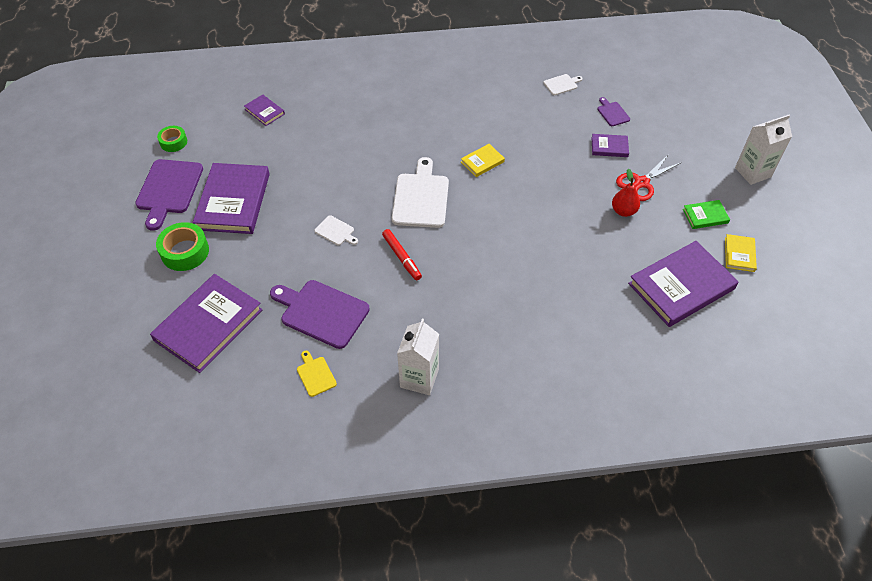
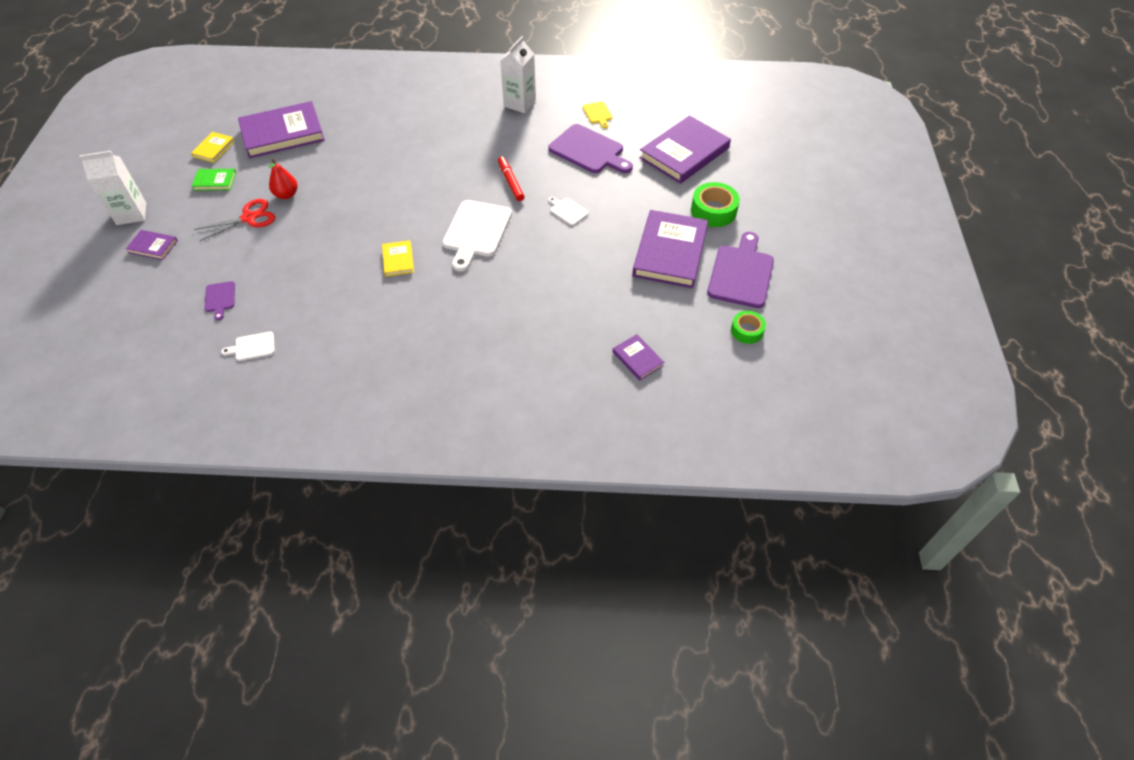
camera: 170 degrees left, 0 degrees up
(482, 162) = (398, 260): yellow book -> yellow book turned 75 degrees counterclockwise
(609, 147) = (253, 258): purple book -> purple book (153, 246)

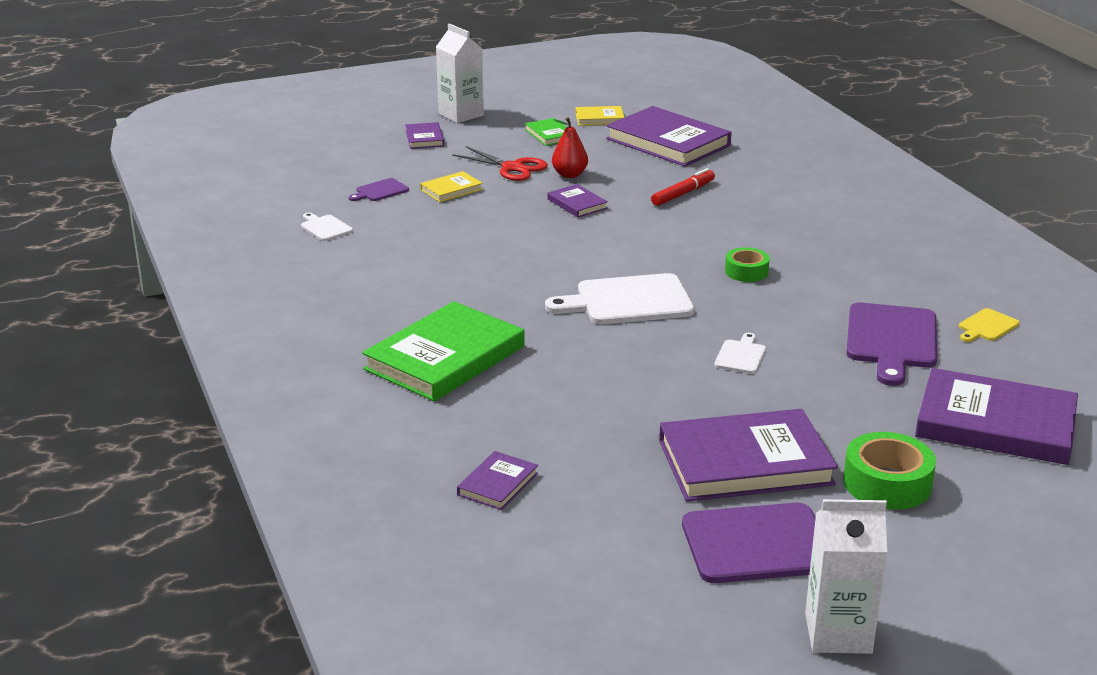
camera: 65 degrees right, 25 degrees down
(332, 207) = (577, 204): none -> purple book
(398, 260) = (527, 266): yellow book -> yellow book (451, 190)
(486, 338) = (445, 358): none -> green book
(510, 182) = (750, 299): red marker -> red marker (683, 193)
(519, 103) = (924, 262): white carton -> white carton (838, 633)
(747, 331) = (639, 576): green tape -> green tape (746, 272)

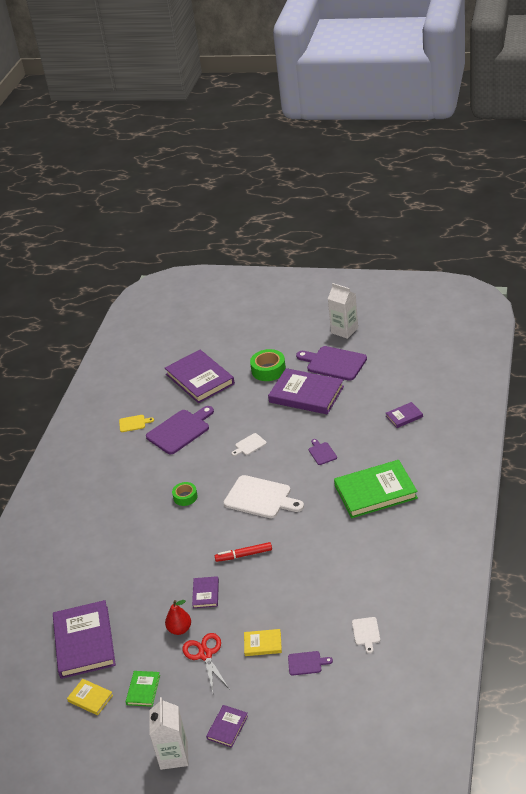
camera: 140 degrees left, 10 degrees up
(598, 381) = (322, 452): none -> purple cutting board
(683, 193) = (140, 578): red marker -> red marker (244, 555)

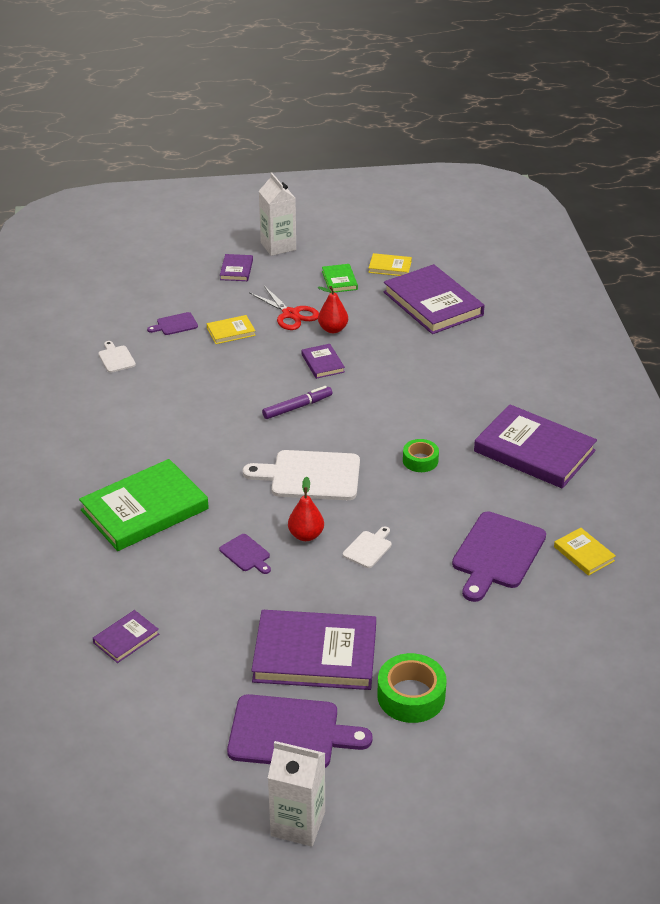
camera: 155 degrees right, 0 degrees up
(134, 423) = (584, 554): yellow cutting board -> yellow book
(200, 379) = (530, 655): purple book -> purple book (534, 451)
(244, 555) = (297, 407): red marker -> purple marker
(282, 458) = (306, 535): none -> red pear

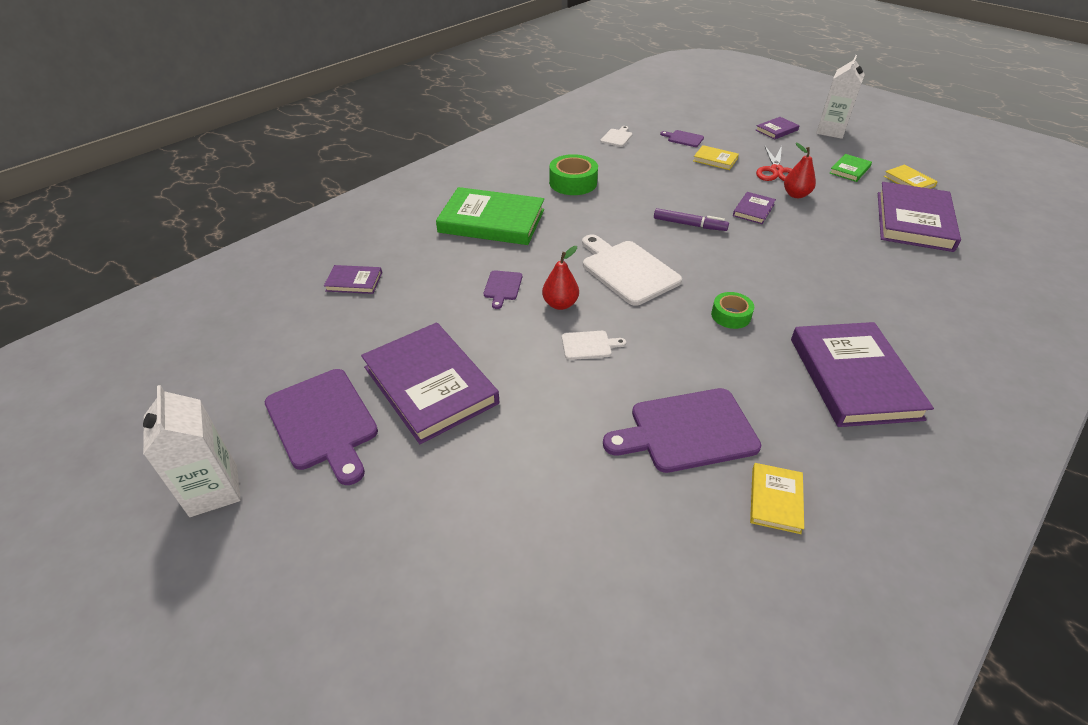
camera: 50 degrees right, 5 degrees up
(411, 696) = (437, 478): green tape -> green tape (573, 182)

